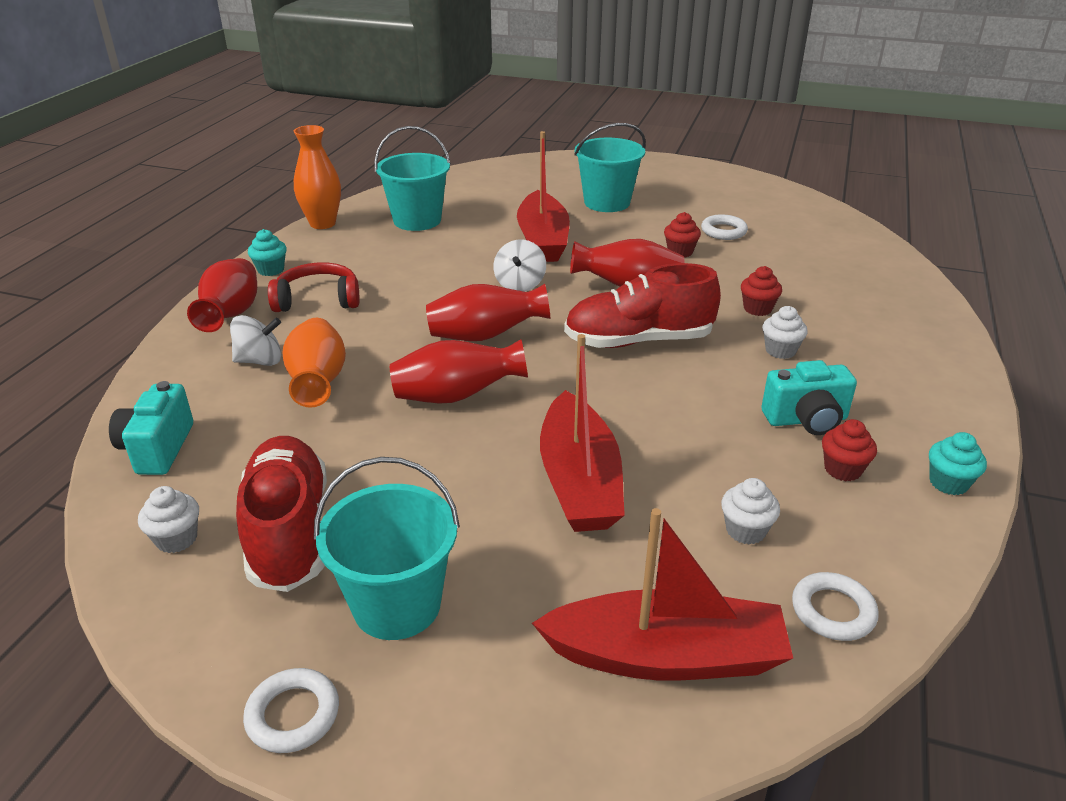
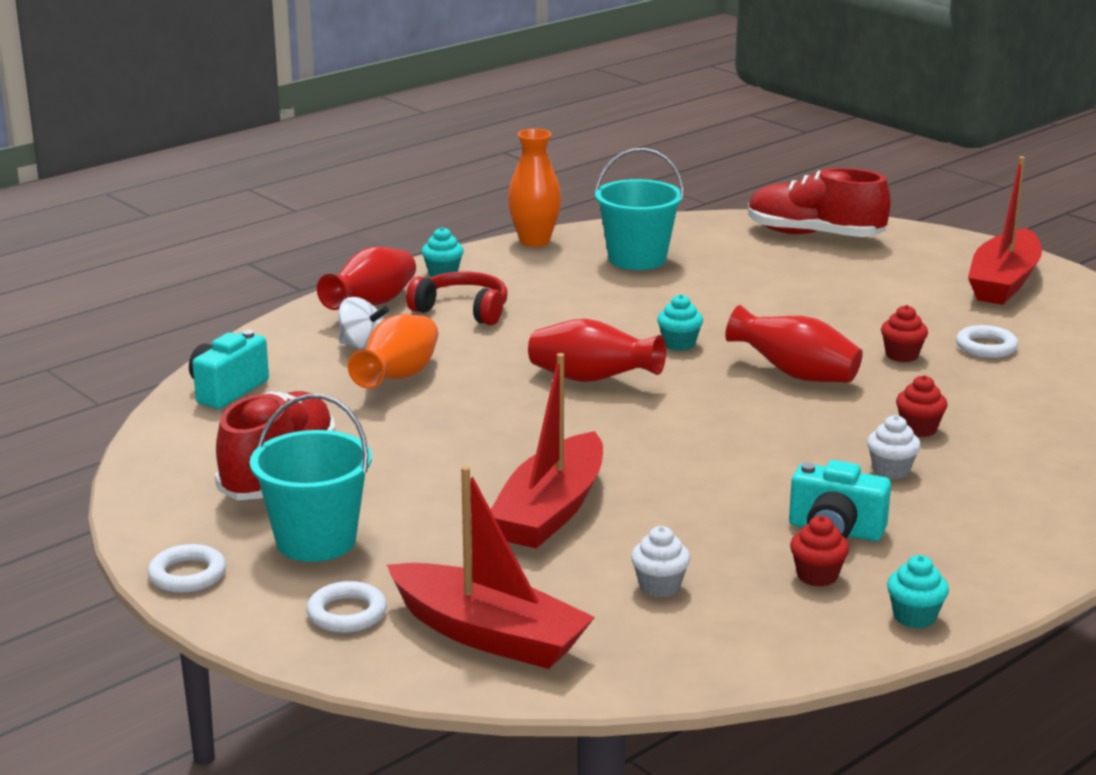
camera: 30 degrees right, 10 degrees down
(176, 539) = (193, 453): white cupcake -> none
(456, 396) = (511, 420): red vase -> none
(520, 284) = (679, 344): white spinning top -> turquoise cupcake
(543, 240) = (754, 308): red boat -> red boat (1003, 282)
(607, 202) = (879, 286): turquoise bucket -> none
(638, 341) = (745, 423): red shoe -> red shoe (814, 235)
(833, 611) = (666, 657): white ring -> white ring (347, 613)

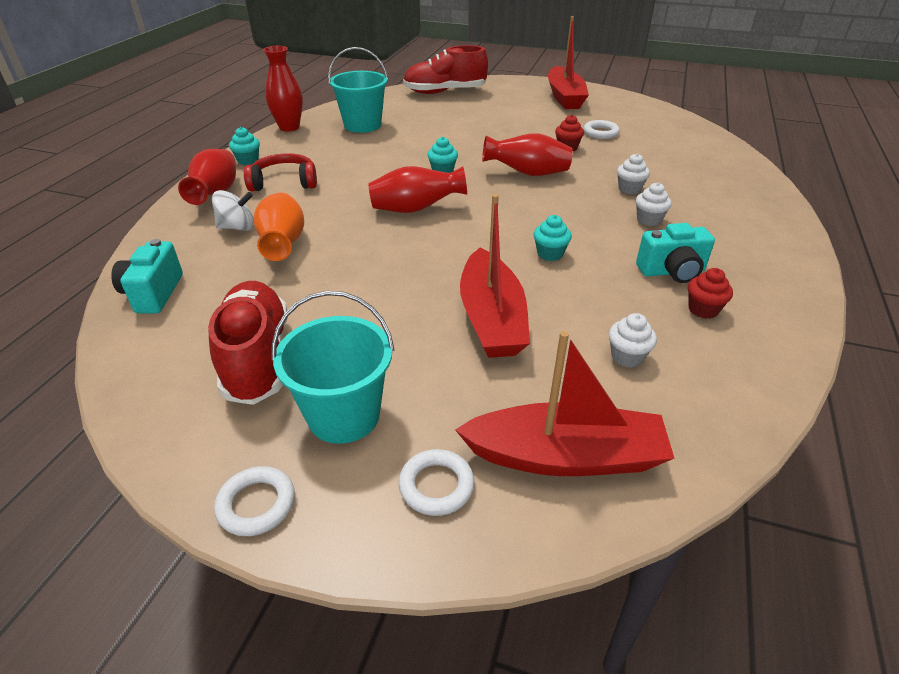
camera: 30 degrees left, 15 degrees up
(534, 241) = (289, 127): orange vase -> red vase
(914, 617) = (788, 320): turquoise cupcake -> turquoise cupcake (550, 254)
(919, 429) = (629, 189): red cupcake -> white cupcake

